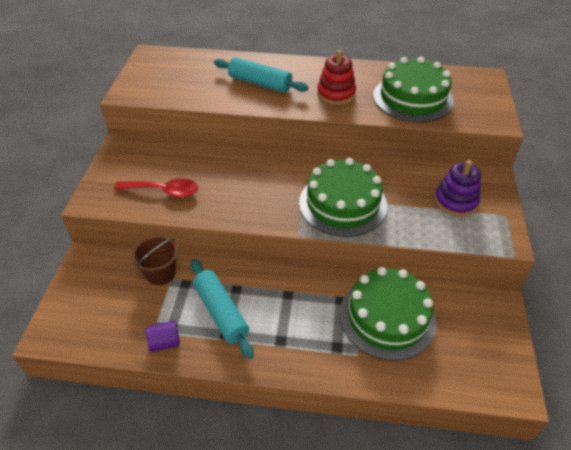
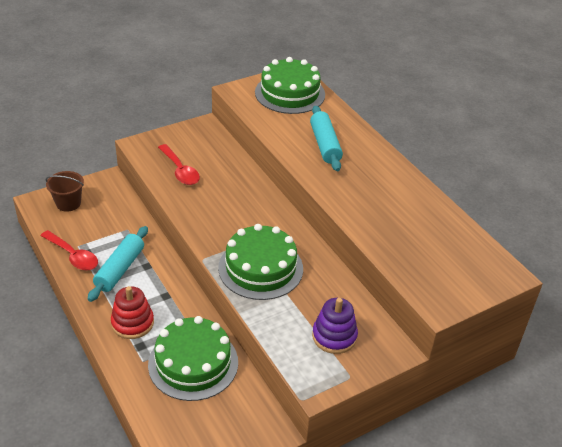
camera: 50 degrees right, 5 degrees down
(160, 273) = (127, 221): brown bucket -> brown bucket (68, 203)
(165, 342) = (73, 256): purple cylinder -> red spoon
(336, 94) = (361, 191): red stacking toy -> red stacking toy (132, 323)
(413, 98) = (410, 238): green cake -> green cake (290, 93)

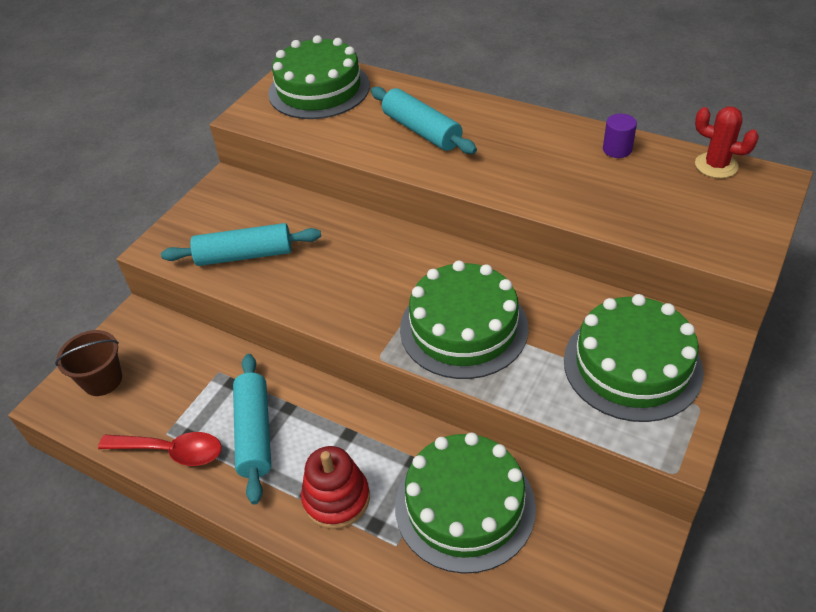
camera: 25 degrees left, 5 degrees up
(180, 171) = (244, 255): red spoon -> turquoise rolling pin
(334, 336) = (632, 365): purple stacking toy -> green cake
(430, 210) = (617, 149): none -> purple cylinder
(482, 249) = (716, 165): none -> red cactus

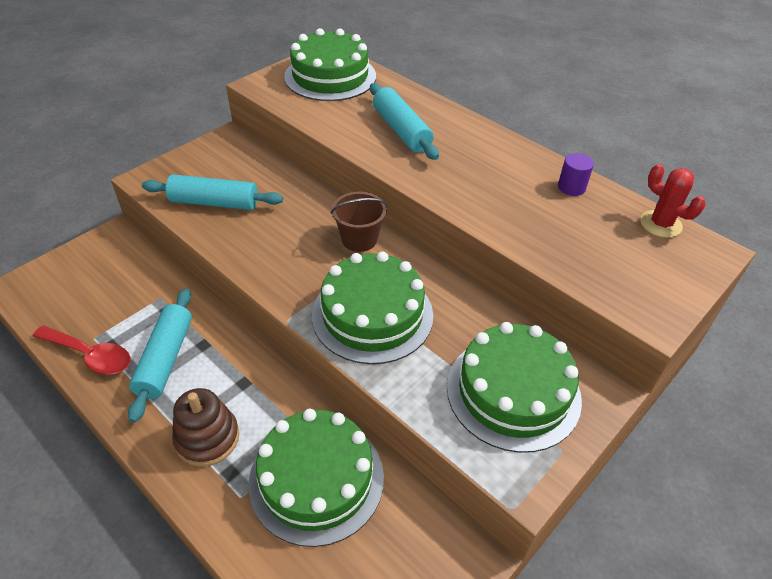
camera: 10 degrees right, 0 degrees up
(102, 380) = (65, 279): brown bucket -> brown bucket (359, 239)
(336, 498) = (207, 438): red stacking toy -> brown stacking toy

